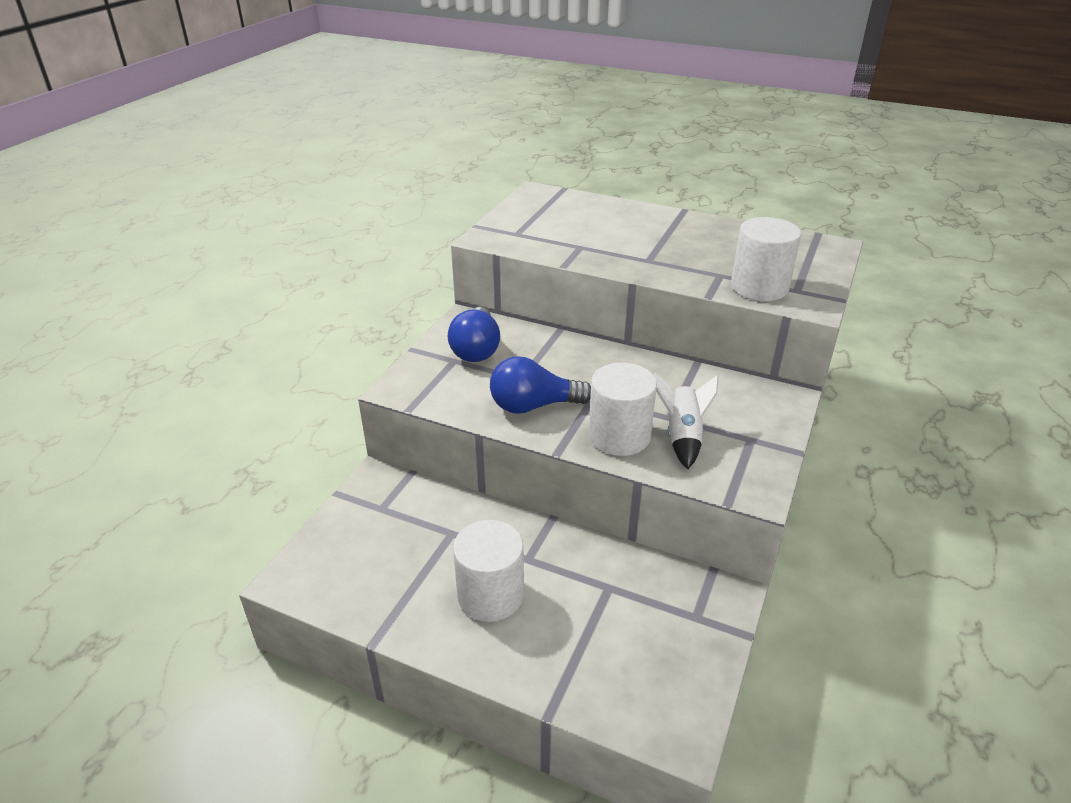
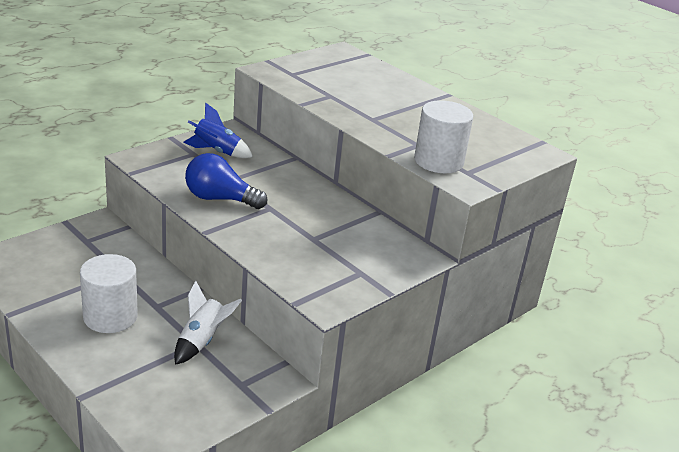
camera: 20 degrees right, 5 degrees down
(476, 349) = (216, 152): blue light bulb -> blue rocket
(619, 436) = (262, 237): white cylinder -> none
(682, 436) = (309, 253): white rocket -> white rocket (202, 341)

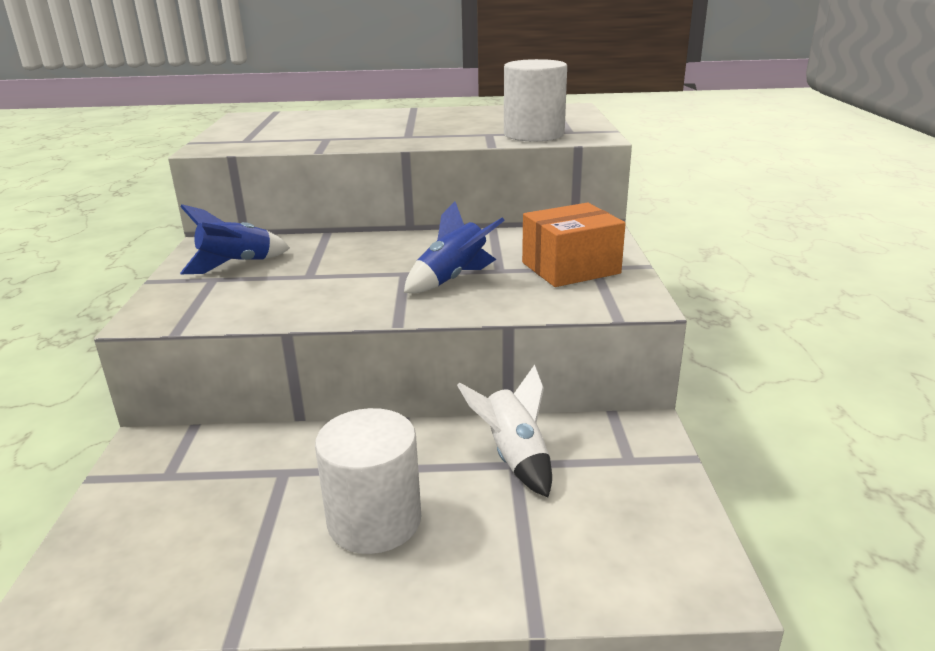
camera: 45 degrees left, 5 degrees down
(220, 199) = (340, 293): blue light bulb -> none
(281, 227) = (453, 279): none -> blue rocket
(347, 264) = (570, 268): none -> orange box

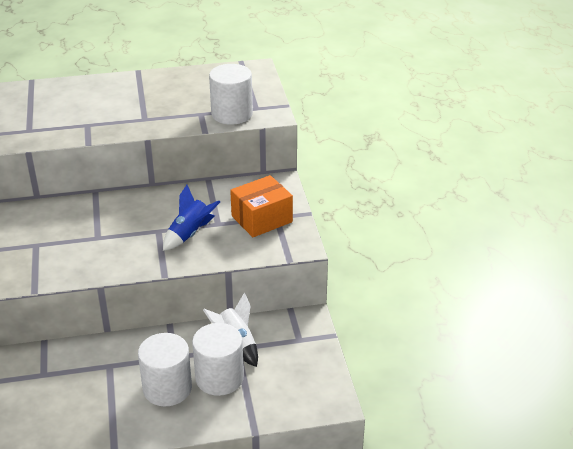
camera: 10 degrees left, 10 degrees up
(236, 265) = (45, 230): blue rocket -> none
(475, 511) = (219, 378): none -> white cylinder

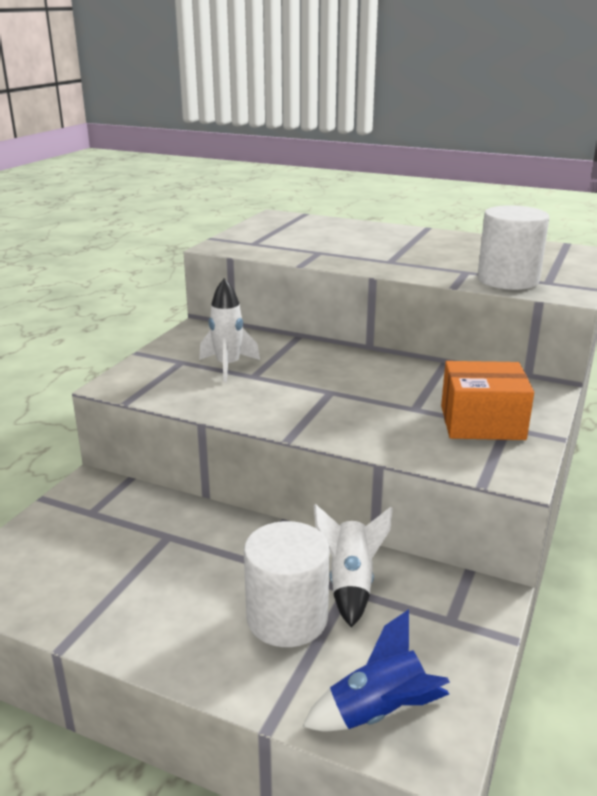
camera: 35 degrees right, 10 degrees down
(73, 236) = (228, 366): none -> white rocket
(167, 388) = (207, 597): white cylinder -> none
(190, 234) = (366, 407): blue rocket -> blue rocket (378, 712)

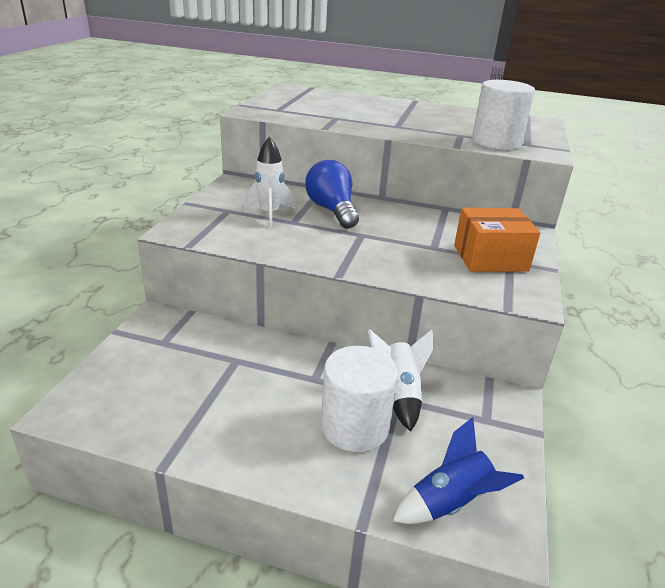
camera: 10 degrees left, 5 degrees up
(304, 362) = (332, 210): none -> blue light bulb

